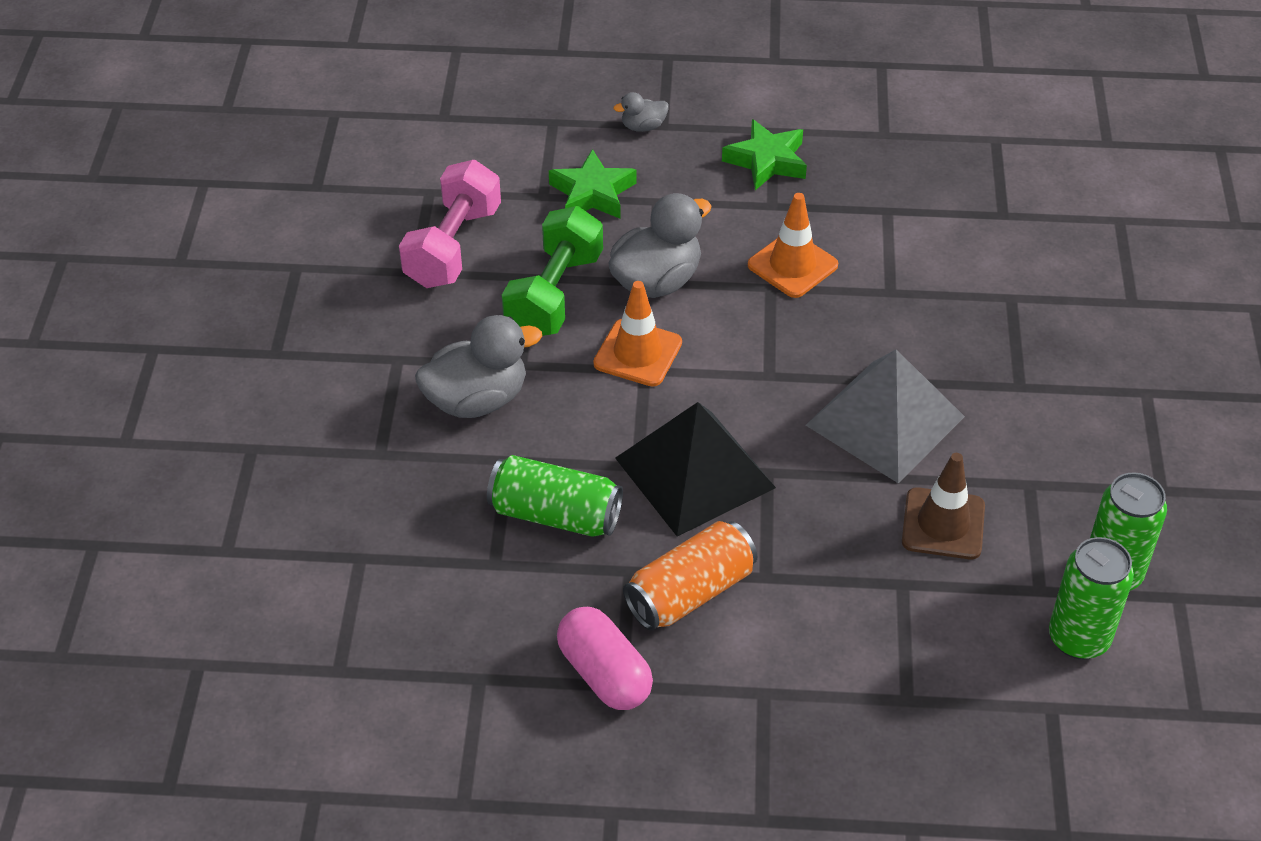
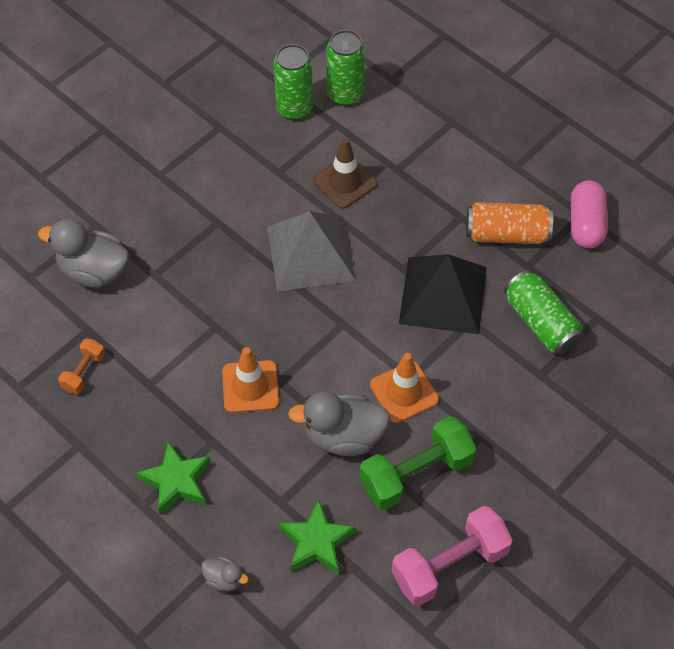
camera: 140 degrees left, 10 degrees up
(477, 400) = (528, 428): grey duck -> grey duck (94, 271)
(957, 183) = (83, 372): none -> orange dumbbell

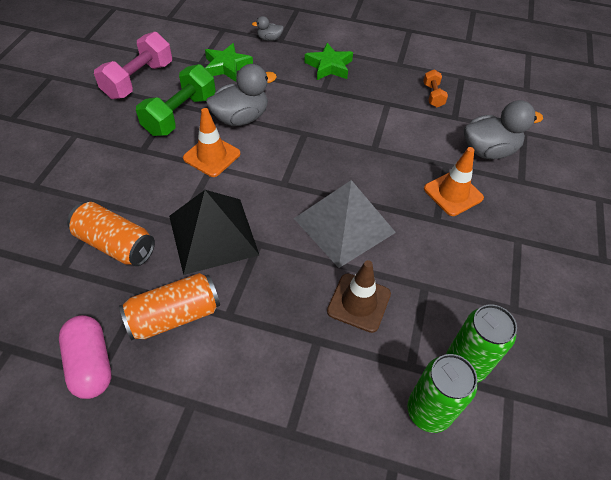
camera: 150 degrees right, 5 degrees down
(250, 387) = (322, 123): orange traffic cone -> orange traffic cone (453, 193)
(541, 323) = (115, 244): green can -> orange can

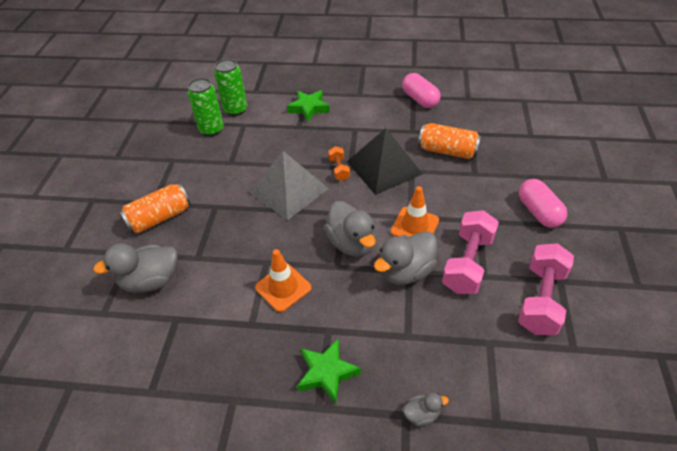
camera: 175 degrees right, 5 degrees down
(73, 147) = (538, 212): none -> pink capsule
(174, 316) = (386, 123): orange can -> orange can (160, 218)
(180, 115) = (468, 263): green dumbbell -> pink dumbbell
(227, 67) = (454, 344): green star -> green star (309, 108)
(284, 151) = (352, 243): none -> grey duck
(359, 302) = (275, 147): brown traffic cone -> none
(433, 95) = (195, 347): orange dumbbell -> orange dumbbell (339, 169)
(453, 193) = (197, 230): orange traffic cone -> orange traffic cone (283, 287)

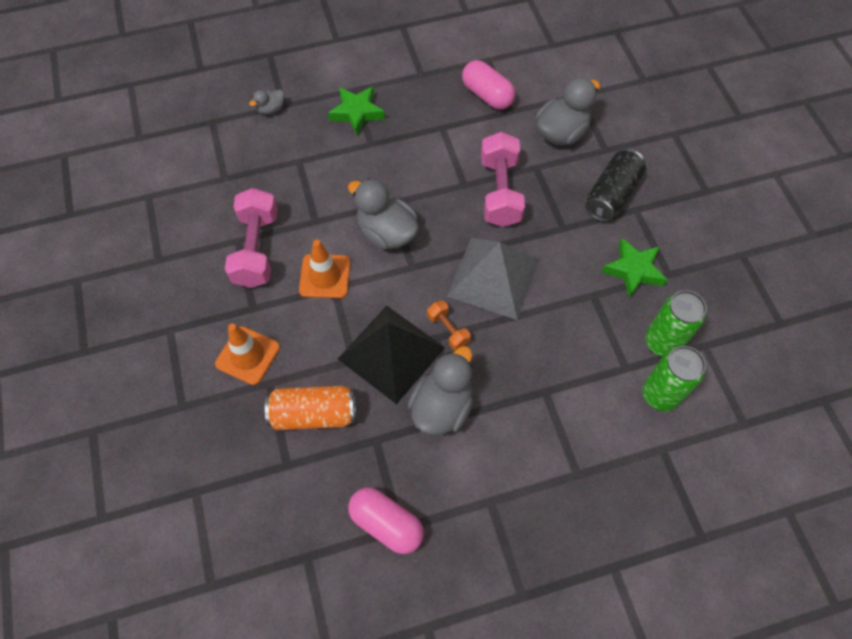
camera: 155 degrees right, 15 degrees up
(160, 218) = (611, 195): orange can -> black can
(283, 287) = (432, 166): orange traffic cone -> orange traffic cone (248, 355)
(309, 108) = (553, 437): green star -> green star (633, 270)
(406, 271) = (318, 219): grey duck -> grey duck (442, 407)
(538, 212) = (181, 344): pink capsule -> pink capsule (487, 95)
(541, 299) = (178, 233): pink dumbbell -> pink dumbbell (500, 192)

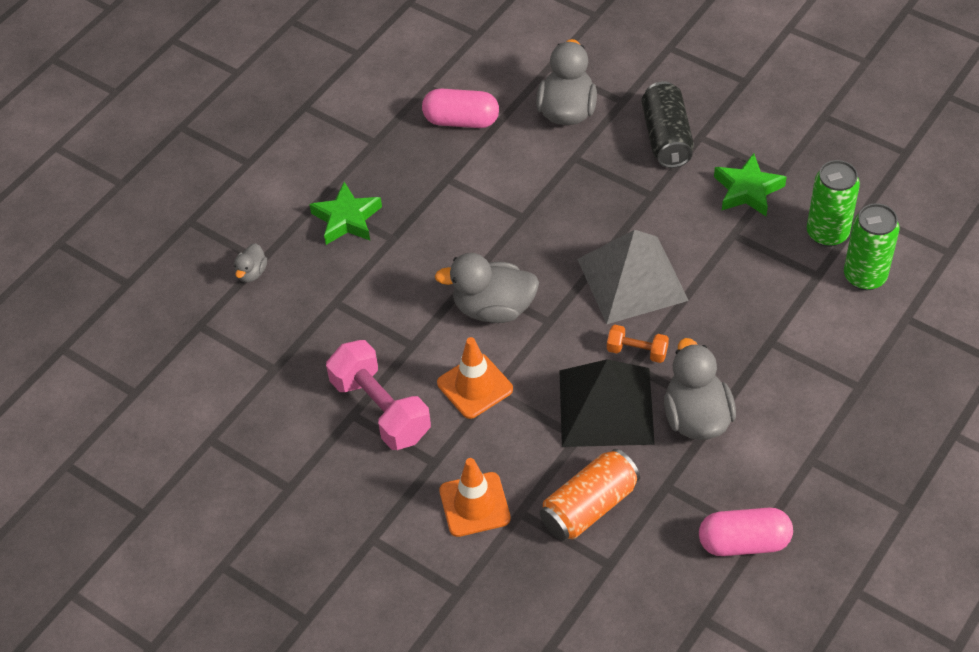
camera: 35 degrees left, 10 degrees down
(500, 192) = (563, 201): pink dumbbell -> none

